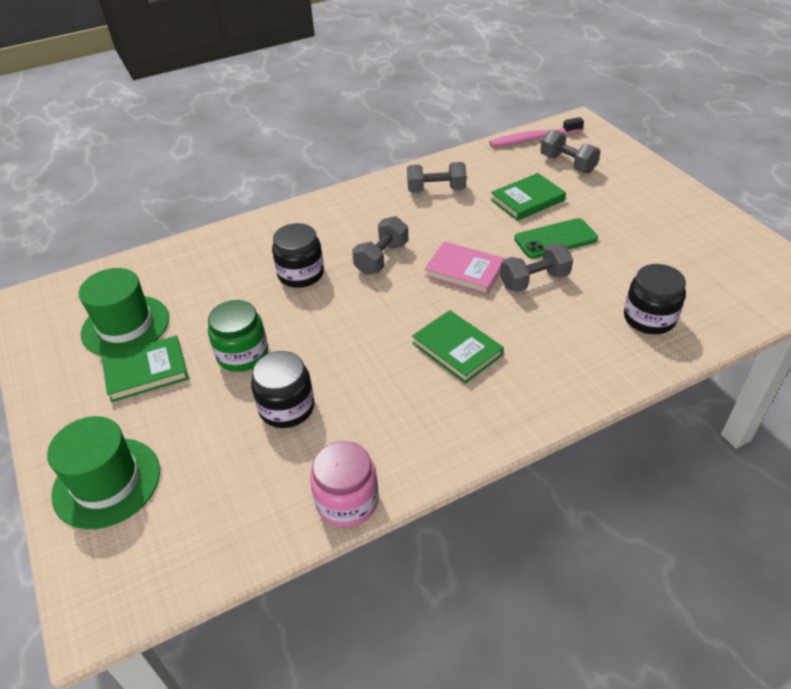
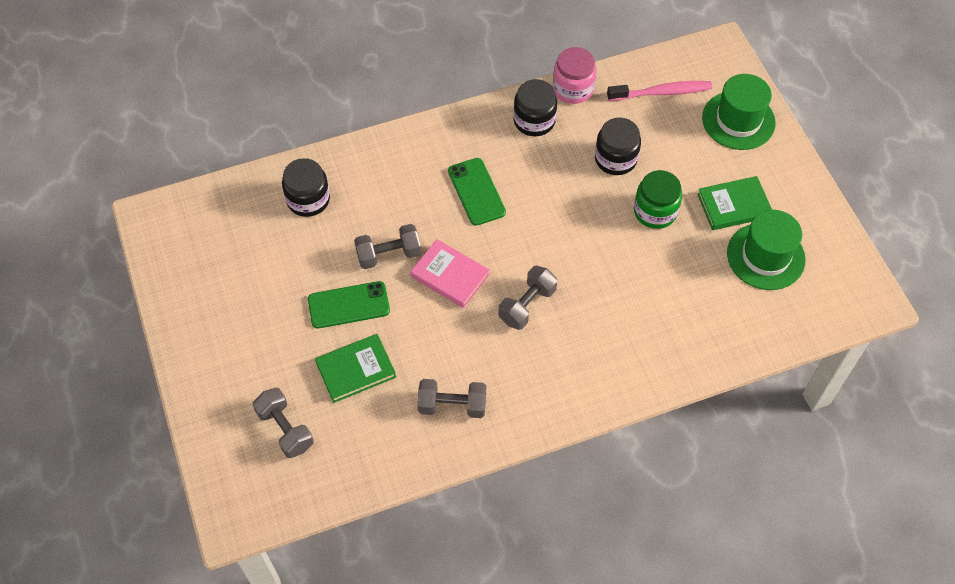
camera: 175 degrees left, 15 degrees up
(301, 274) = (608, 296): black jar -> black jar (534, 121)
(457, 349) = (476, 192): green book -> green phone
(533, 139) = (306, 491): pink toothbrush -> pink toothbrush (662, 92)

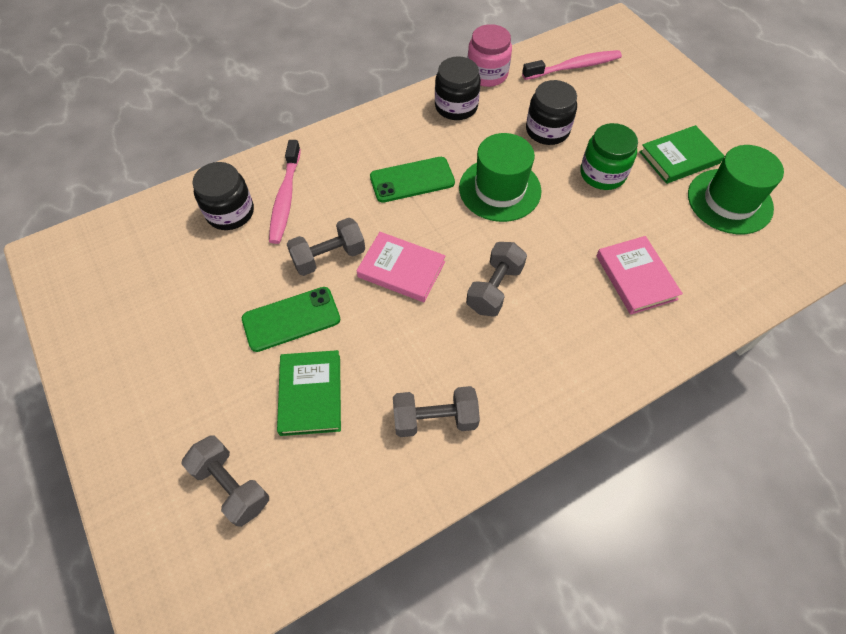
camera: 10 degrees left, 0 degrees up
(356, 370) = (310, 394): green book -> green book turned 60 degrees counterclockwise
(359, 193) = (285, 198): none -> pink toothbrush
(476, 192) = (412, 180): green phone -> green phone turned 75 degrees counterclockwise
(654, 314) = (636, 277): none -> pink book
(738, 120) = (655, 81): green hat -> green hat (500, 189)

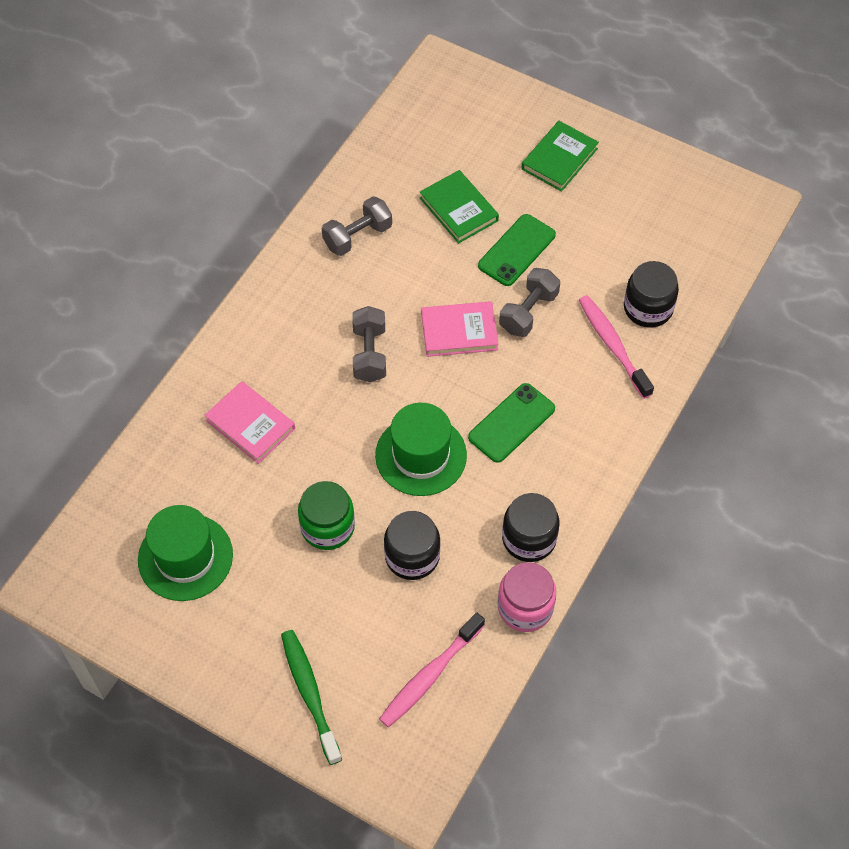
camera: 150 degrees right, 0 degrees up
(232, 485) = (466, 137): grey dumbbell -> none
(661, 88) = (310, 694): none -> green toothbrush
(679, 157) = (254, 591): green book -> green book (559, 159)

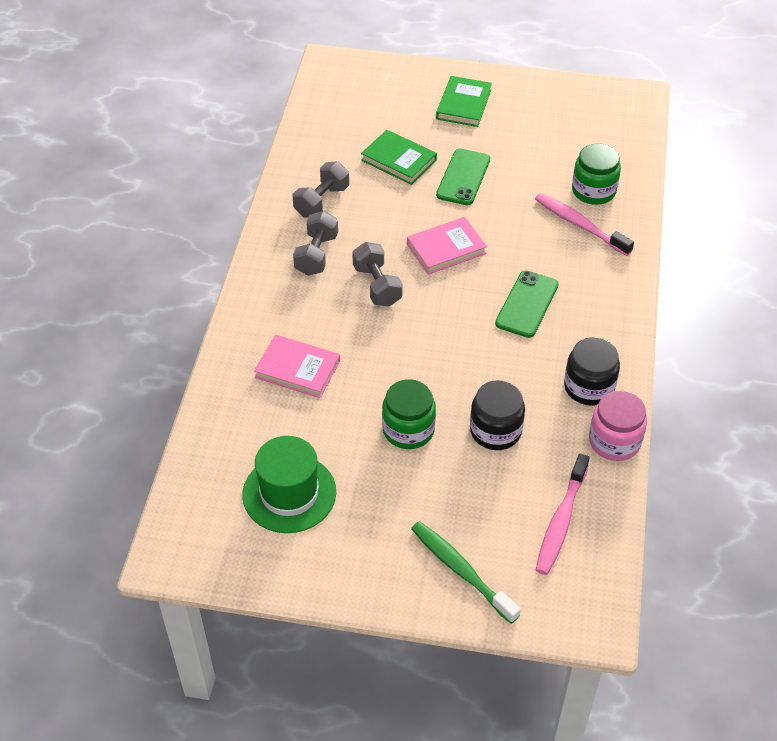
camera: 20 degrees left, 10 degrees down
(421, 455) = (462, 350): green hat -> none
(528, 312) = (497, 219): grey dumbbell -> grey dumbbell (316, 255)
(648, 308) = (593, 191): black jar -> green jar

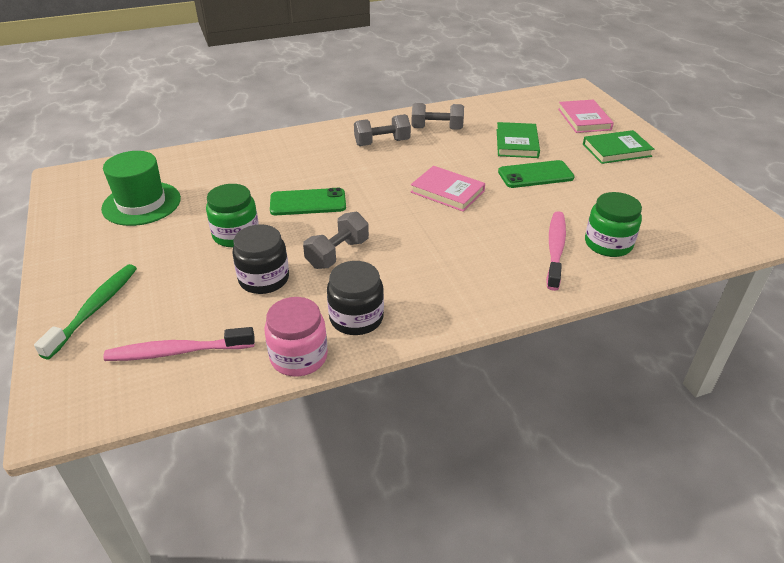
camera: 60 degrees right, 10 degrees down
(297, 369) = (264, 170): pink book -> pink book (584, 119)
(377, 285) = (376, 175): grey dumbbell -> grey dumbbell (337, 254)
(527, 304) = (426, 250): green phone -> green phone (308, 202)

